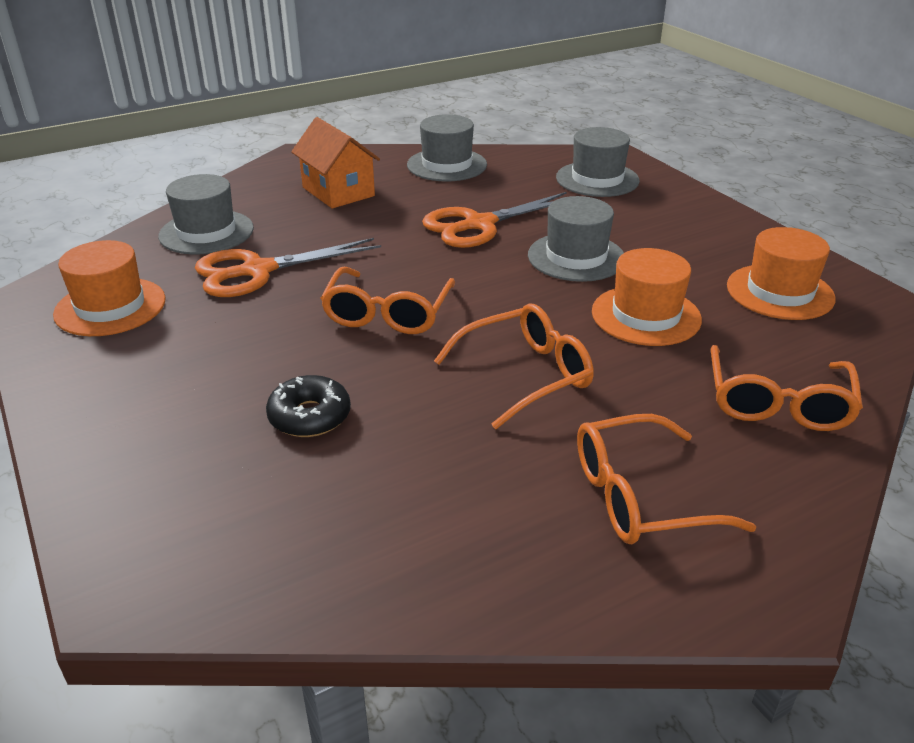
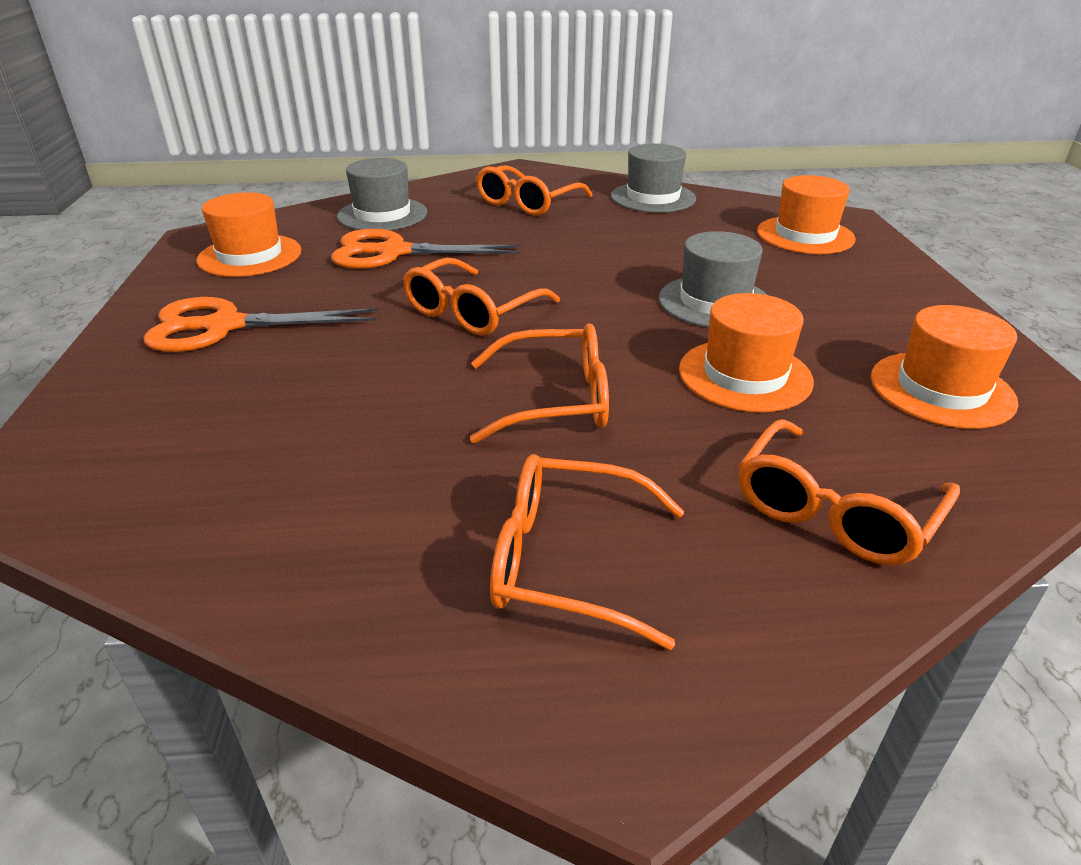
camera: 25 degrees right, 0 degrees up
(309, 416) = (314, 382): black donut -> none
(338, 191) = (527, 203): orange house -> orange glasses
(479, 224) = (637, 253): orange scissors -> orange scissors (224, 326)
(597, 179) = (805, 235): grey hat -> orange hat

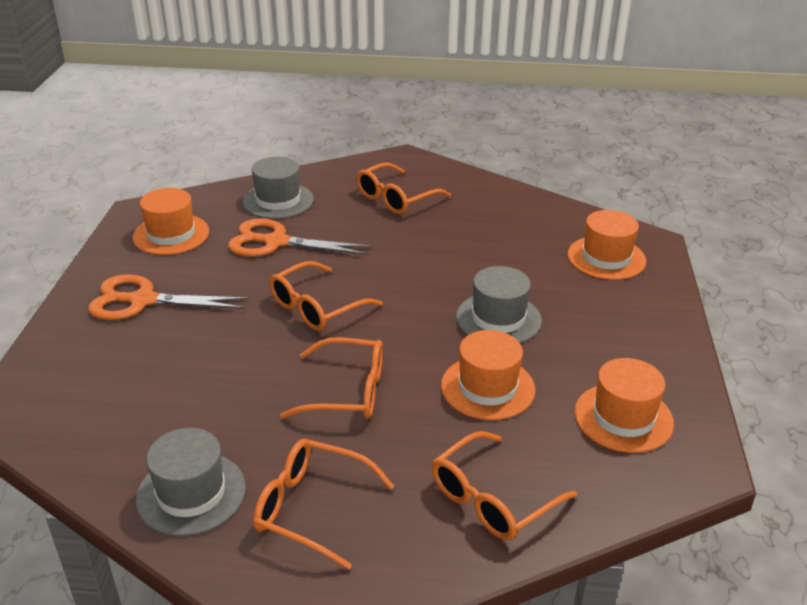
camera: 10 degrees right, 0 degrees up
(653, 197) = (501, 202): grey hat -> grey hat (191, 493)

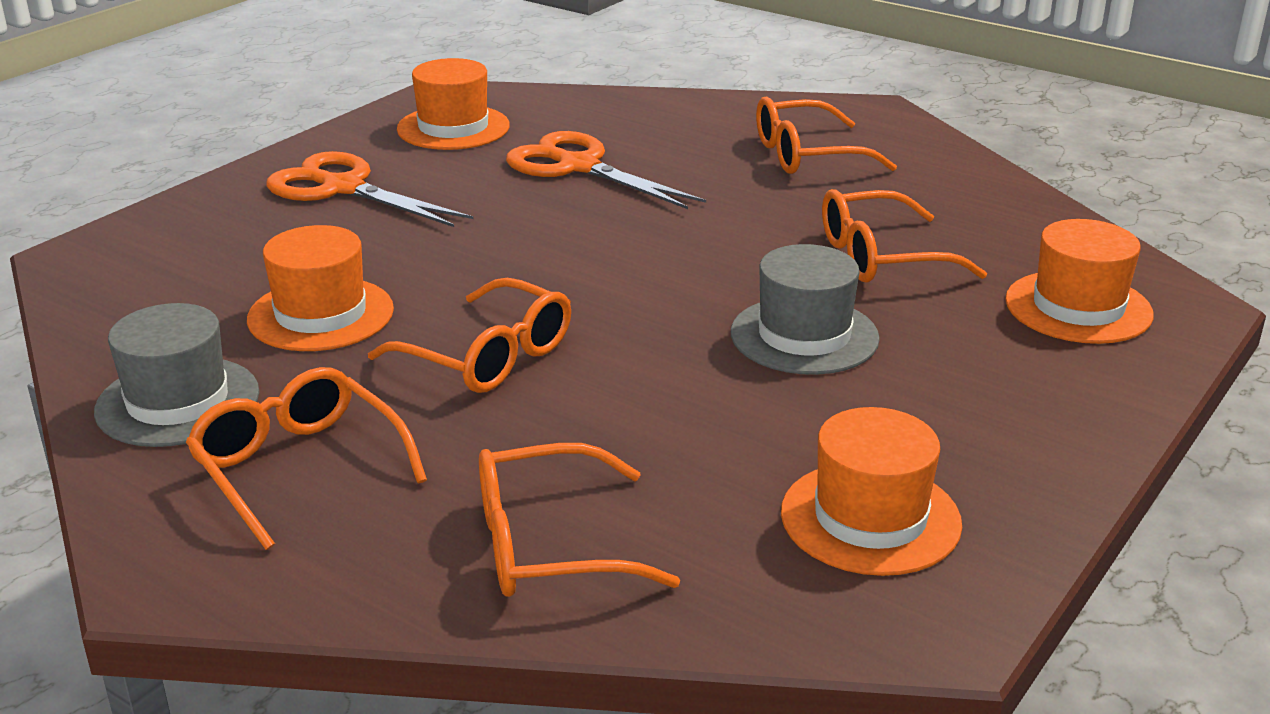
camera: 30 degrees right, 5 degrees down
(278, 201) = (633, 121): grey hat -> none
(316, 307) = (551, 252): orange glasses -> orange glasses (881, 257)
(487, 387) = (692, 413): orange hat -> orange hat (321, 314)

